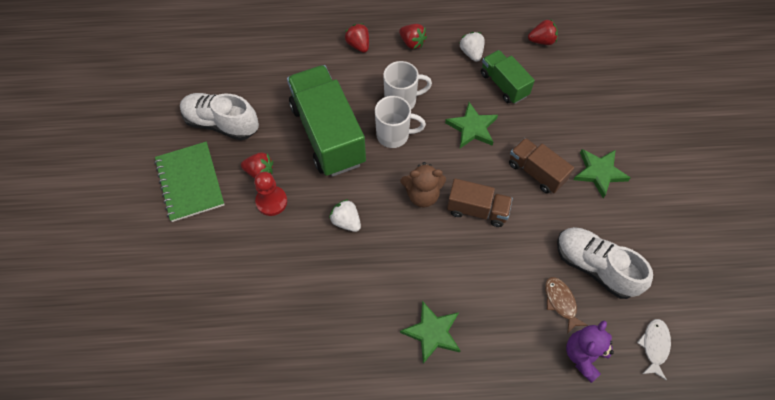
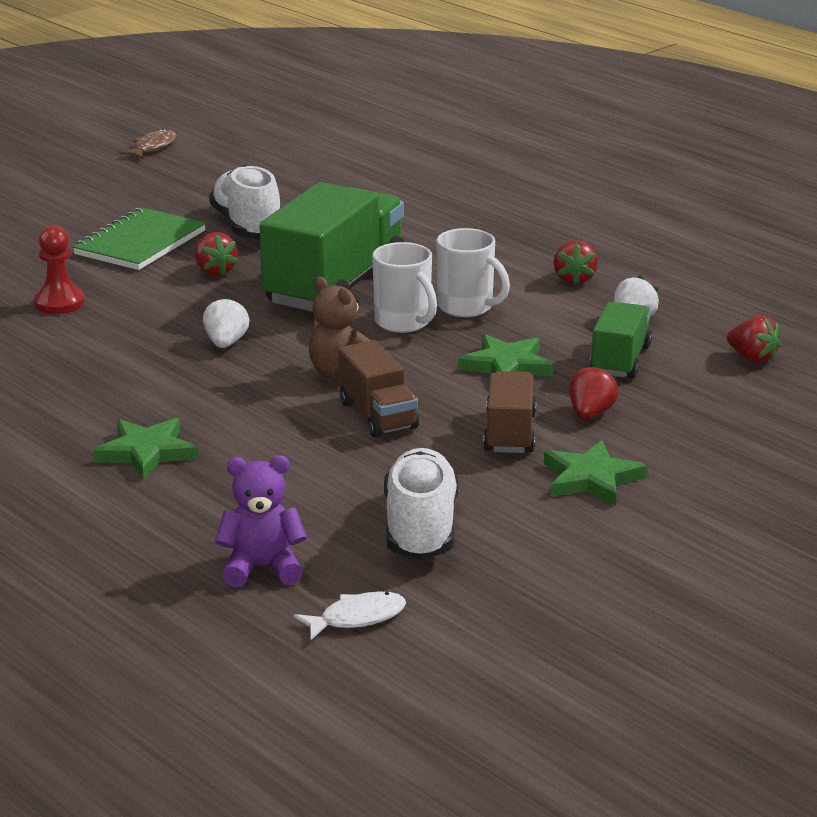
camera: 50 degrees right, 35 degrees down
(271, 201) = (185, 293): red pawn -> red pawn (59, 303)
(358, 45) = (506, 251): red strawberry -> red strawberry (590, 414)
(560, 302) = (322, 523): brown fish -> brown fish (152, 147)

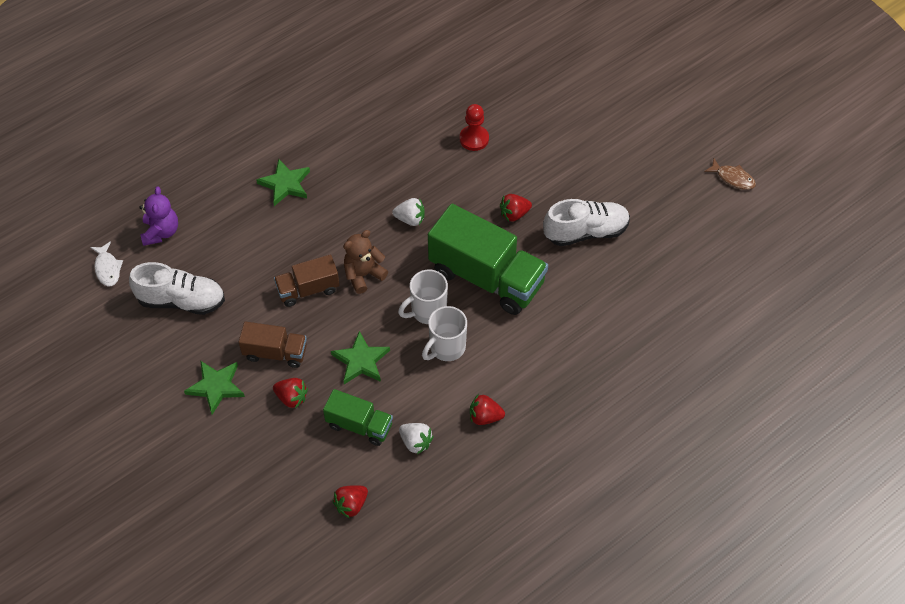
camera: 95 degrees right, 30 degrees up
(140, 243) = (561, 175): green notebook -> none

